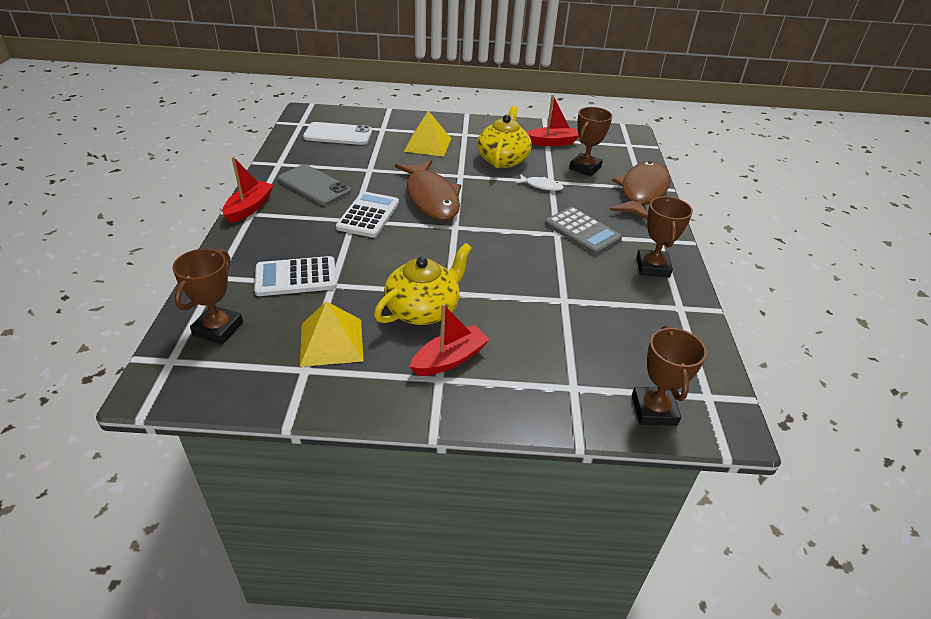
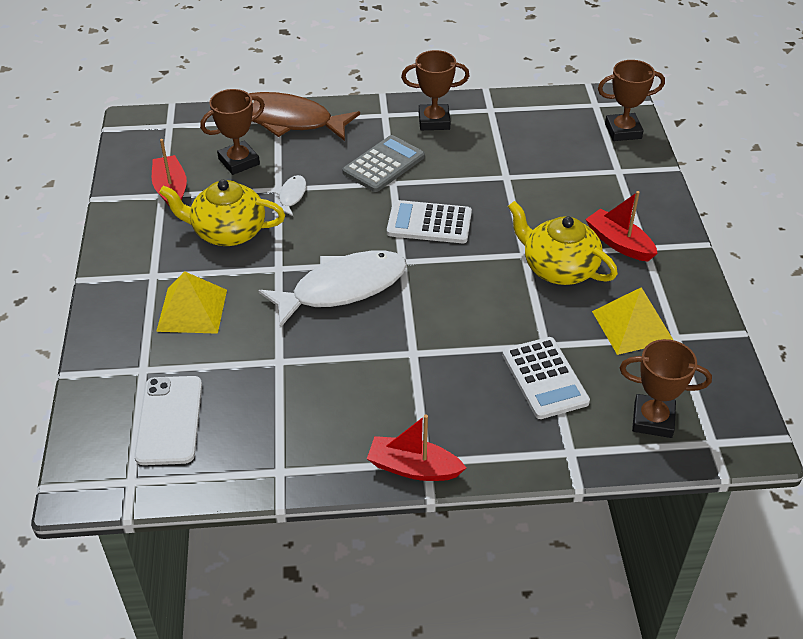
camera: 95 degrees left, 5 degrees up
(314, 185) = (337, 412): grey phone -> none
(368, 215) = (398, 340): white calculator -> white calculator (429, 223)
(431, 198) = (342, 288): brown fish -> white fish
(585, 168) = (239, 161): brown trophy -> brown trophy turned 60 degrees counterclockwise

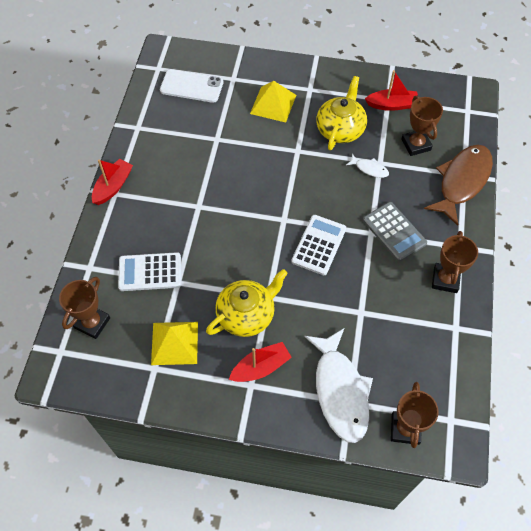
camera: 105 degrees right, 15 degrees up
(342, 288) = (268, 181): white fish -> white fish (340, 391)

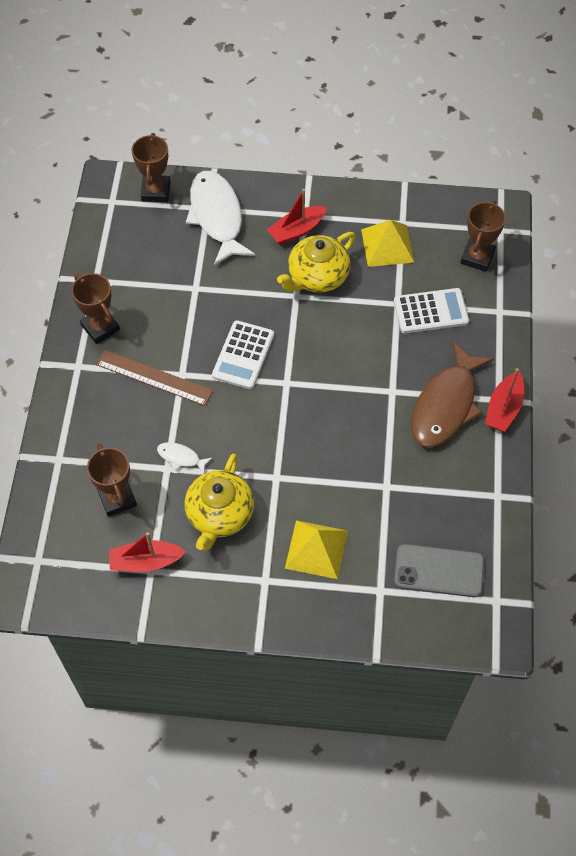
camera: 175 degrees right, 0 degrees up
(191, 86) = (439, 571): white phone -> grey phone
(394, 232) = (154, 377): grey calculator -> brown ruler
(445, 280) = (100, 327): brown trophy -> brown trophy turned 45 degrees counterclockwise
(462, 182) = (63, 449): brown fish -> brown fish (446, 405)

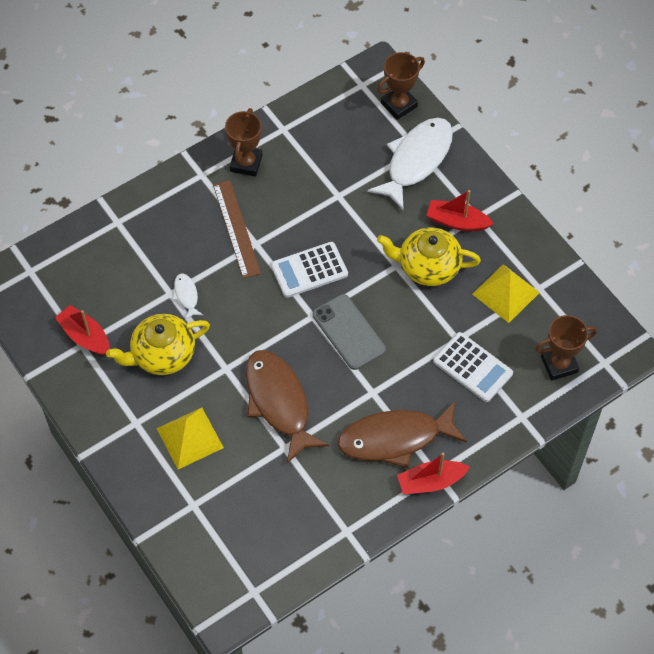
camera: 50 degrees right, 0 degrees up
(117, 498) = (118, 281): brown trophy -> none
(342, 461) = (279, 402): none -> brown fish
(439, 571) = (244, 534): grey phone -> grey phone (349, 332)

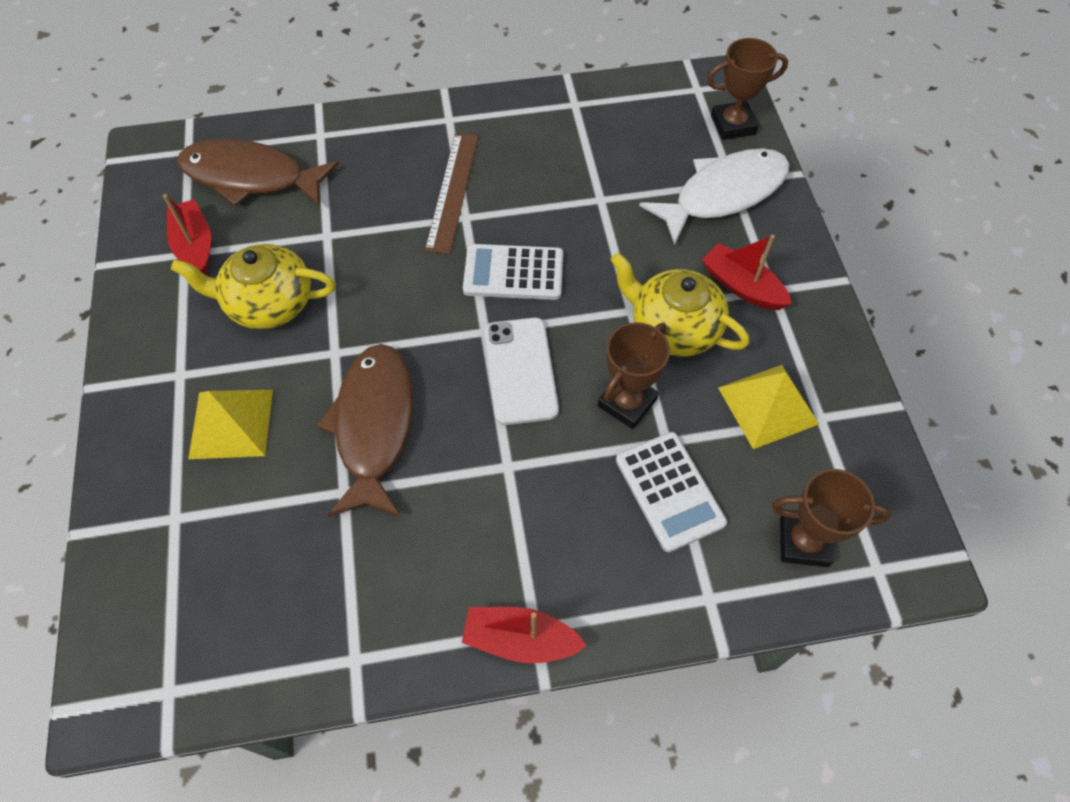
camera: 25 degrees right, 0 degrees up
(186, 295) = (344, 245): white fish -> none
(246, 163) = (508, 125): brown trophy -> brown trophy (627, 402)
(349, 332) = (520, 370): grey phone -> white phone
(395, 438) = (503, 547): brown fish -> brown fish (251, 177)

